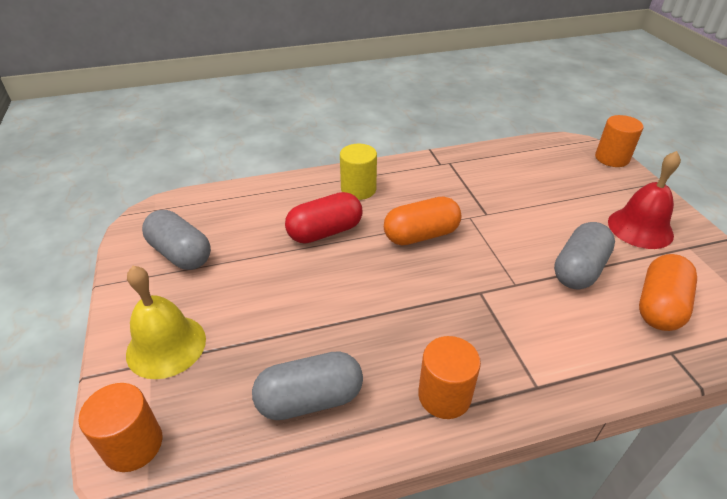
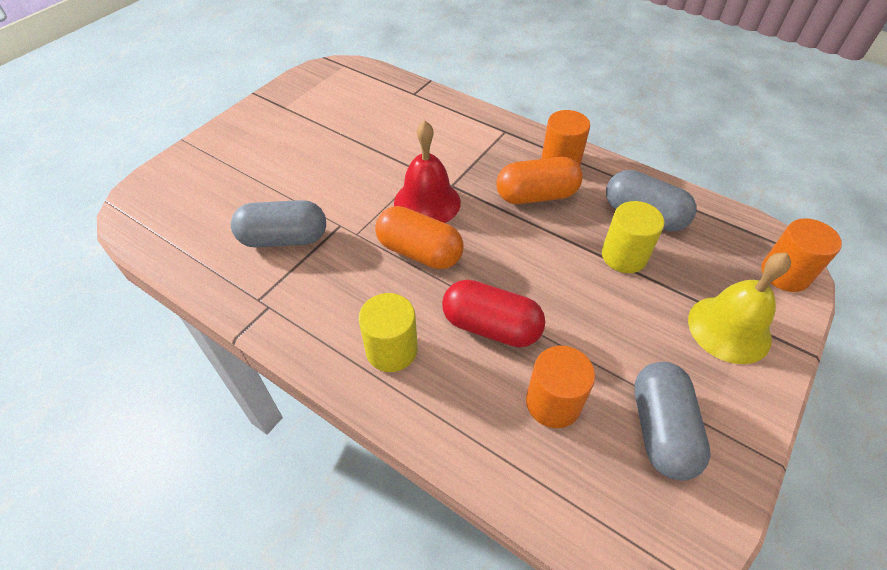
camera: 130 degrees left, 10 degrees up
(290, 342) = (624, 256): none -> yellow cylinder
(579, 269) = (369, 147): grey capsule -> grey capsule (284, 238)
(612, 158) = (152, 179): orange cylinder -> orange cylinder (553, 403)
(640, 228) = (278, 133): red bell -> red bell (427, 202)
(659, 306) = (373, 105): orange capsule -> orange capsule (536, 195)

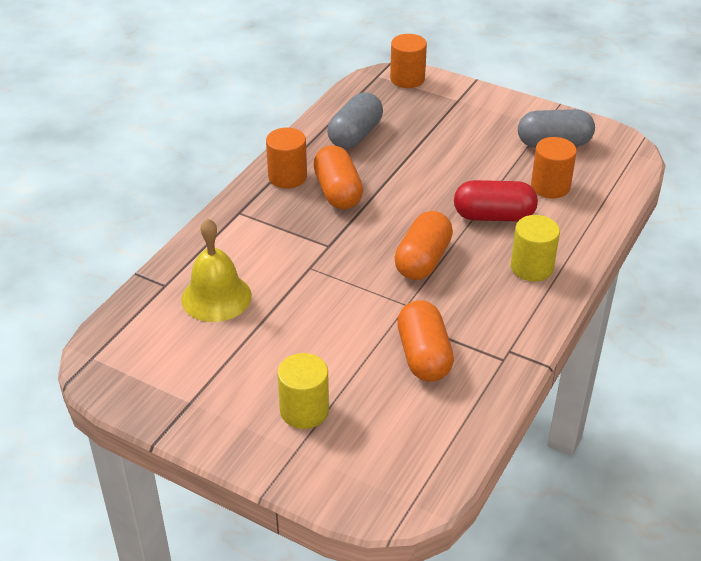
camera: 95 degrees left, 10 degrees down
(284, 238) = (424, 356): grey capsule -> orange capsule
(427, 202) = (356, 260): red bell -> none
(491, 326) = (493, 216): red capsule -> red capsule turned 75 degrees clockwise
(624, 256) = (404, 148): yellow cylinder -> yellow cylinder (304, 410)
(729, 328) = (464, 108): yellow bell -> yellow bell (216, 297)

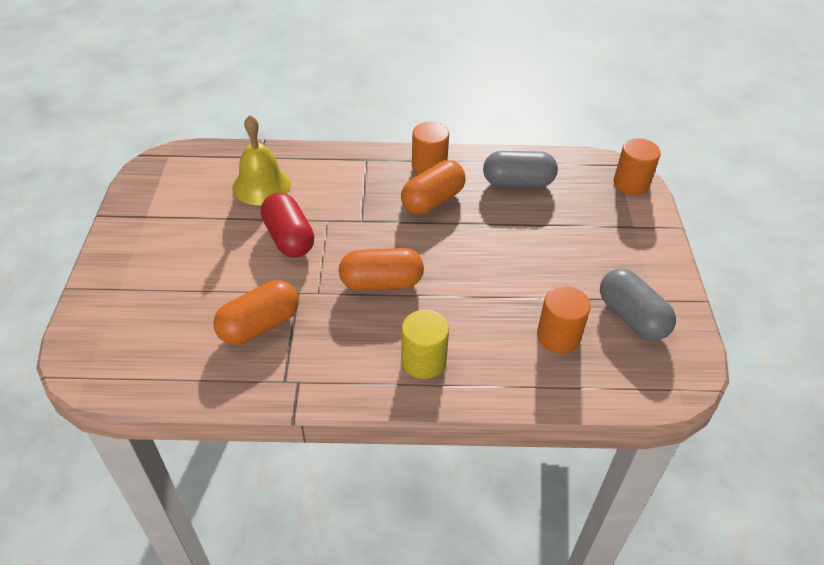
camera: 60 degrees right, 5 degrees up
(304, 410) = (162, 277): yellow cylinder -> none
(493, 216) = (479, 309): red capsule -> red capsule (289, 238)

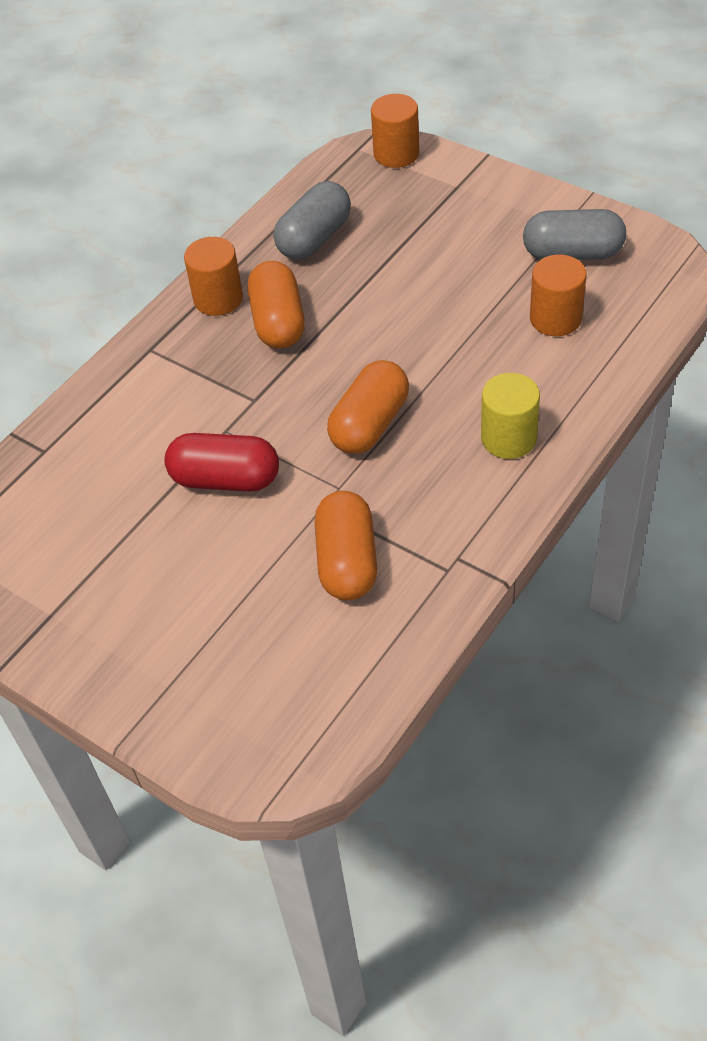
camera: 50 degrees left, 5 degrees up
(261, 185) = (103, 470): yellow bell -> none

